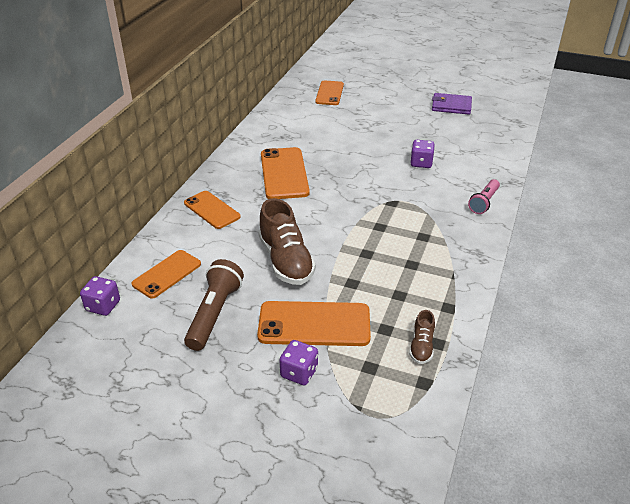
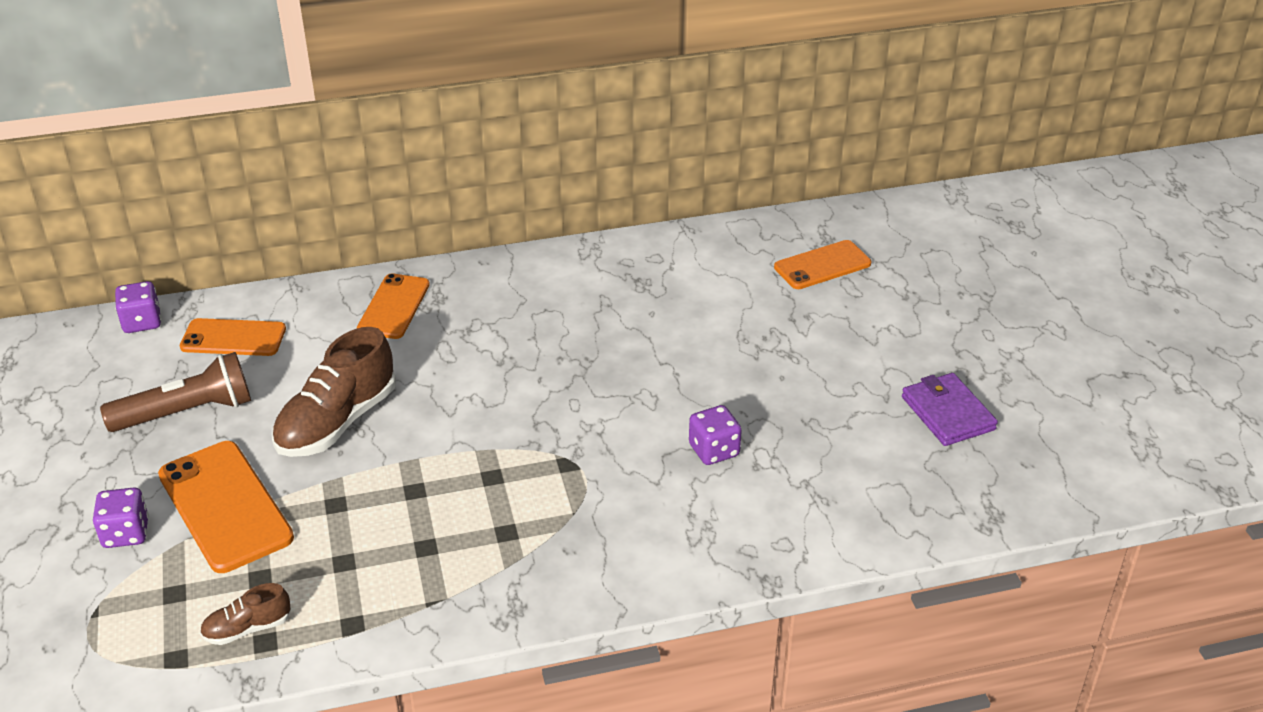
camera: 55 degrees right, 0 degrees up
(284, 173) = (541, 326): orange phone -> none
(484, 202) = (666, 567): pink flashlight -> none

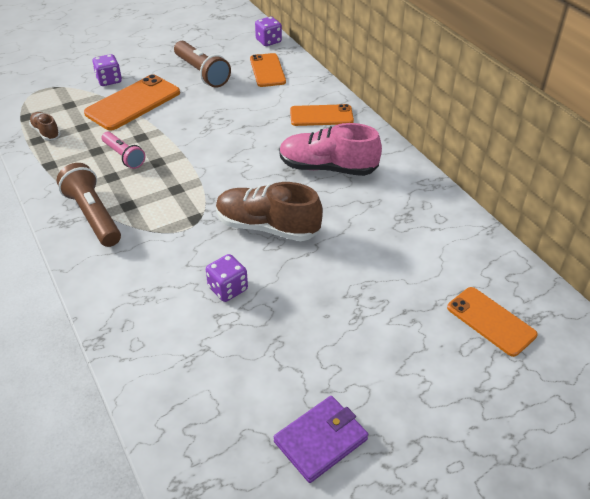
camera: 75 degrees right, 5 degrees up
(337, 422) = (208, 121): brown shoe -> brown shoe (267, 227)
(378, 529) = (124, 156): none -> pink flashlight
(514, 573) = (93, 216): none -> brown flashlight
(517, 324) = (327, 168): none -> pink shoe

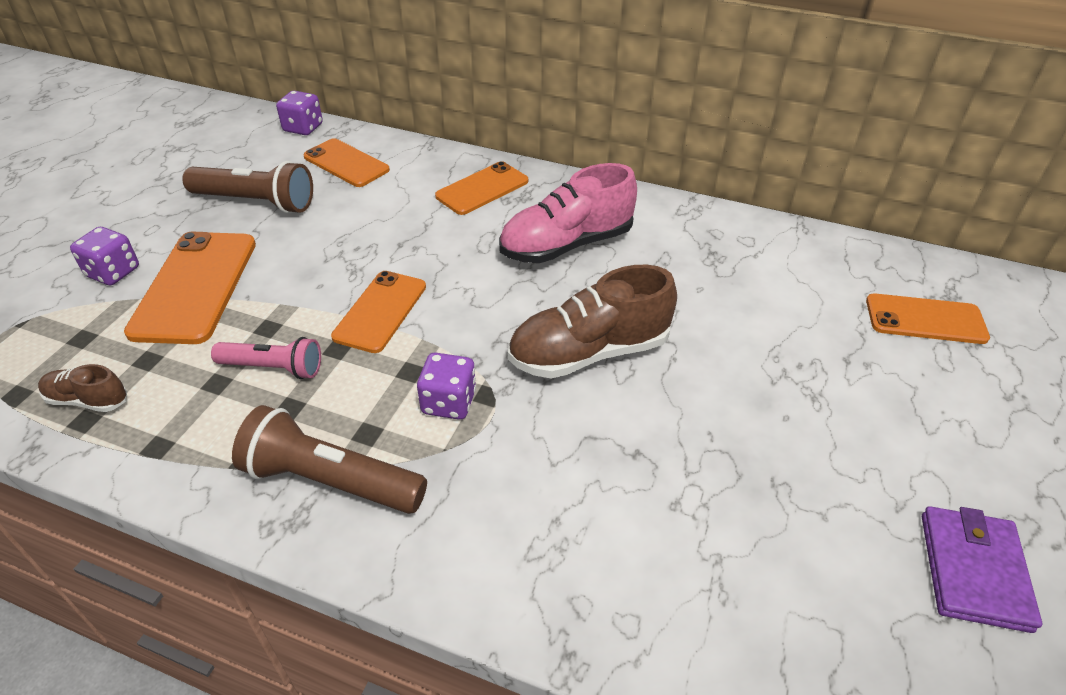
camera: 40 degrees left, 0 degrees up
(196, 154) = (380, 311): none -> orange phone
(228, 289) = (643, 460): purple dice -> purple dice (449, 402)

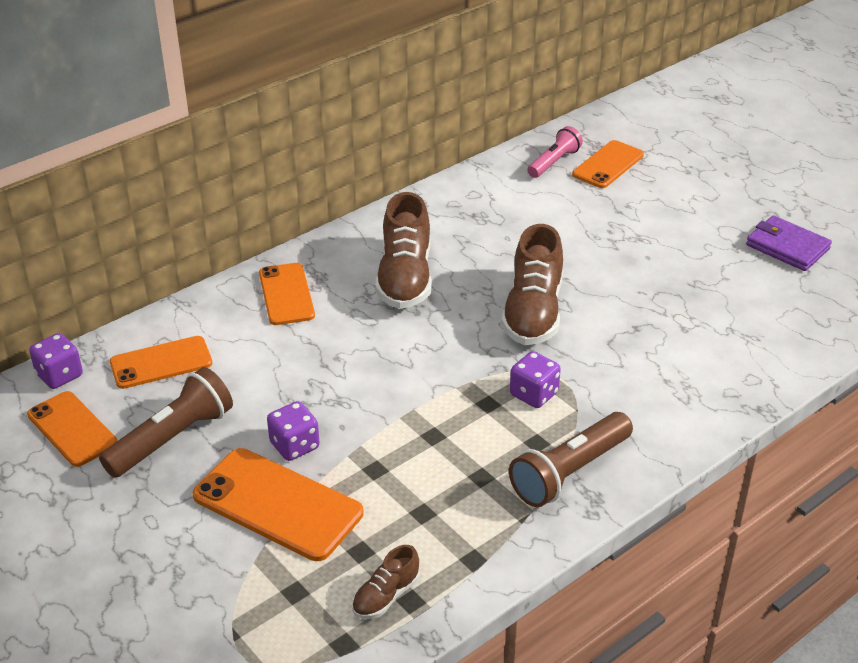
camera: 60 degrees left, 5 degrees down
(113, 272) = (205, 558): purple dice -> purple dice (294, 445)
(273, 368) = (428, 476): pink flashlight -> pink flashlight (554, 162)
(380, 311) = (405, 400): orange phone -> orange phone (72, 429)
(566, 245) = (405, 278): pink shoe -> brown shoe

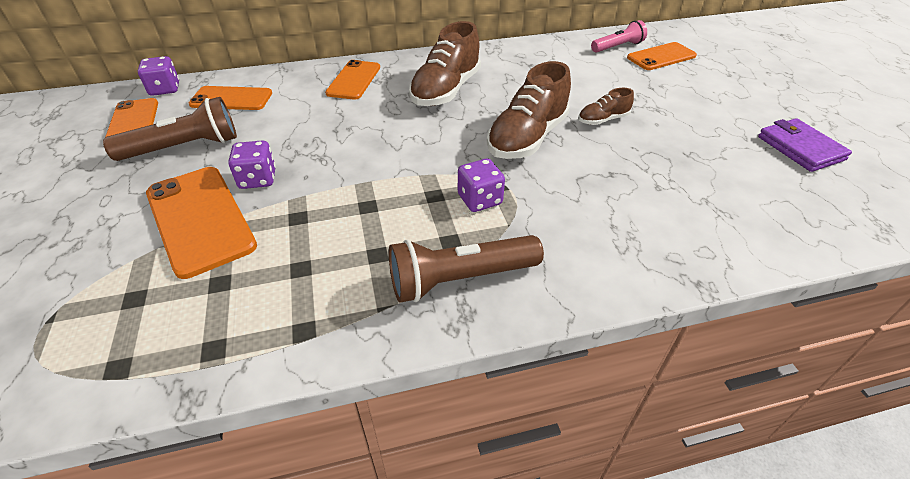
camera: 25 degrees right, 5 degrees up
(386, 596) = (198, 335): brown shoe -> brown shoe (603, 120)

